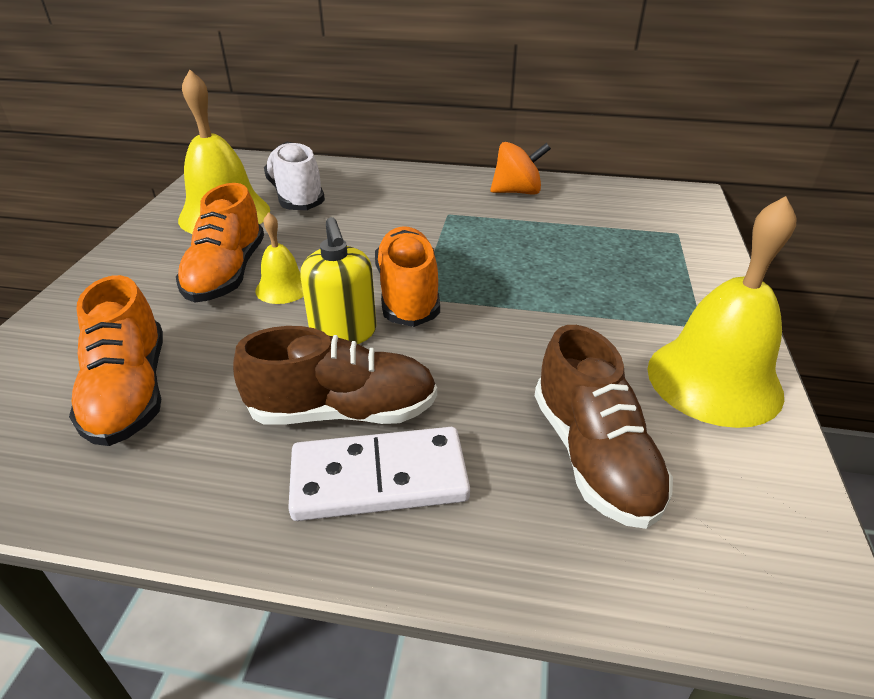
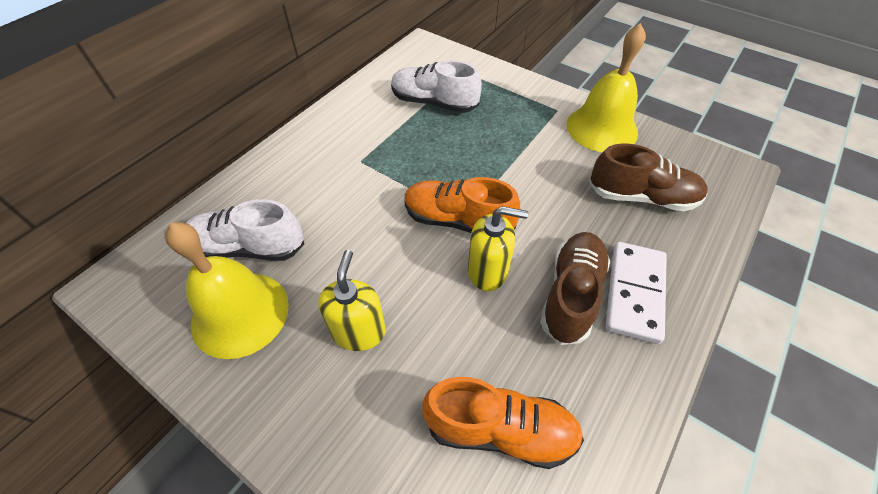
camera: 65 degrees left, 15 degrees up
(227, 274) = (358, 331): orange shoe -> yellow soap dispenser
(283, 288) = (406, 294): yellow bell -> none
(517, 192) = (357, 113): orange spinning top -> none
(590, 229) = (434, 103): none -> white shoe

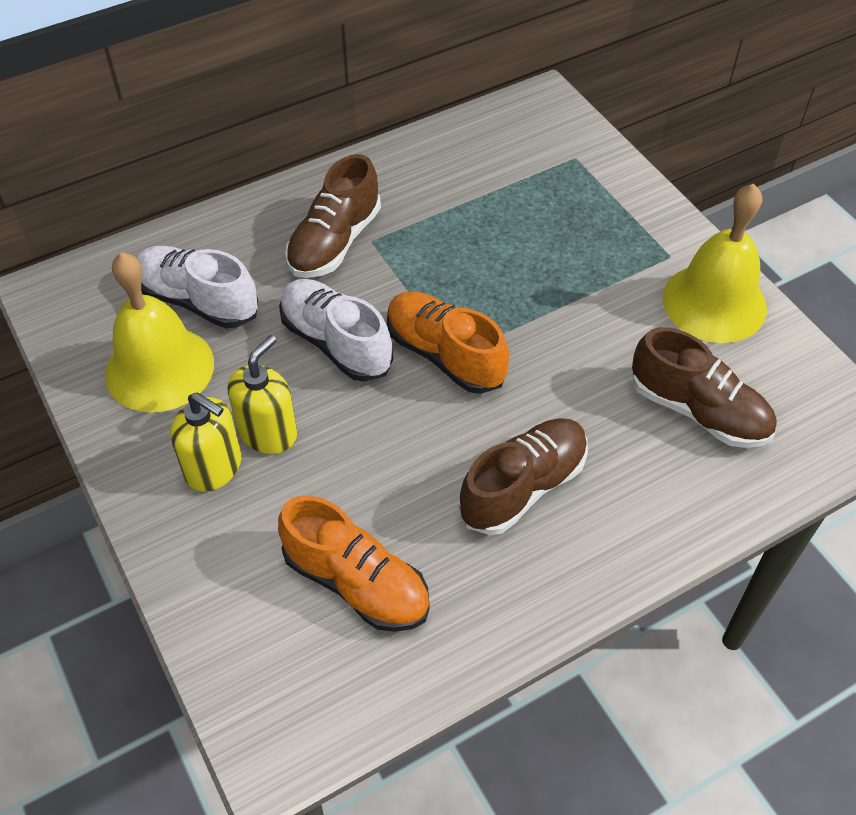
camera: 25 degrees right, 0 degrees up
(334, 170) = (334, 242): none -> brown shoe
(434, 103) = (507, 192): white shoe -> white shoe (336, 343)
(488, 271) = (443, 425): yellow soap dispenser -> yellow soap dispenser (214, 467)
(635, 293) = (600, 515): white domino -> none

